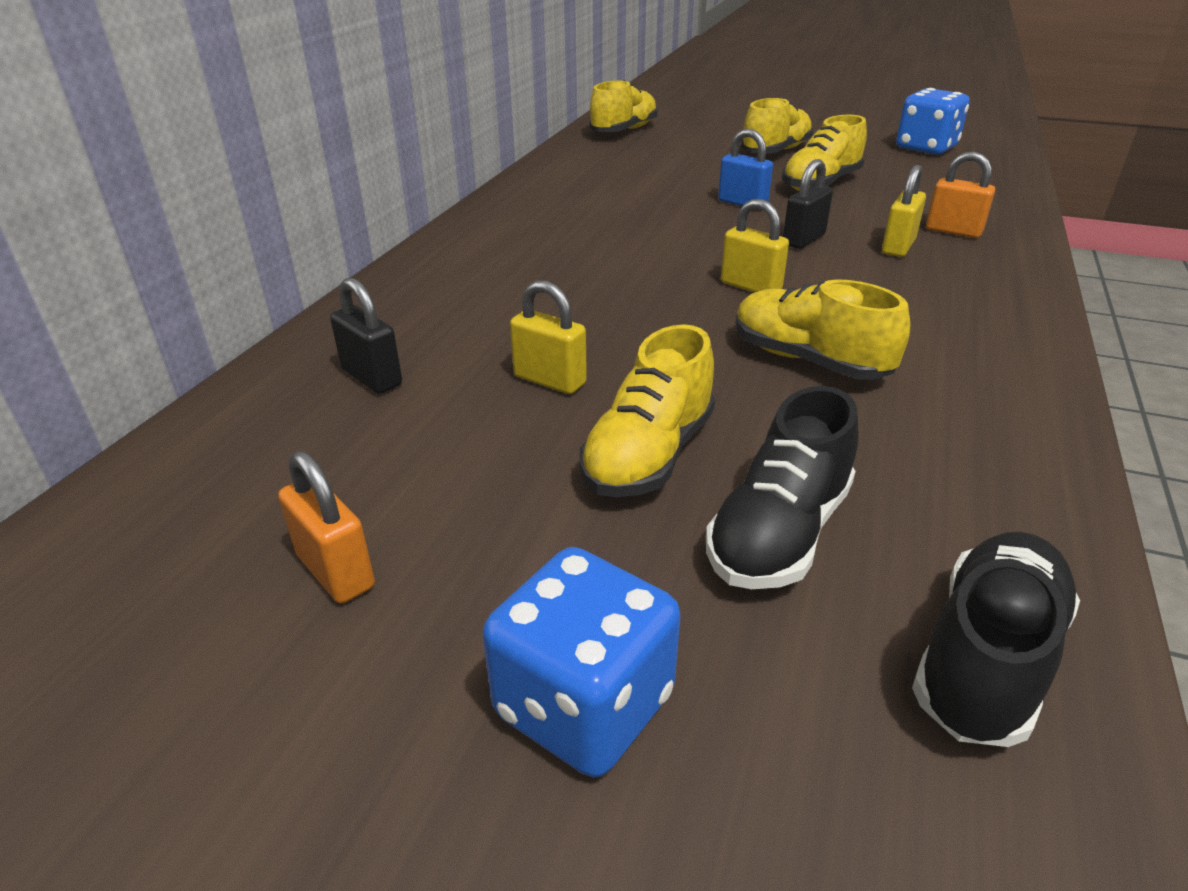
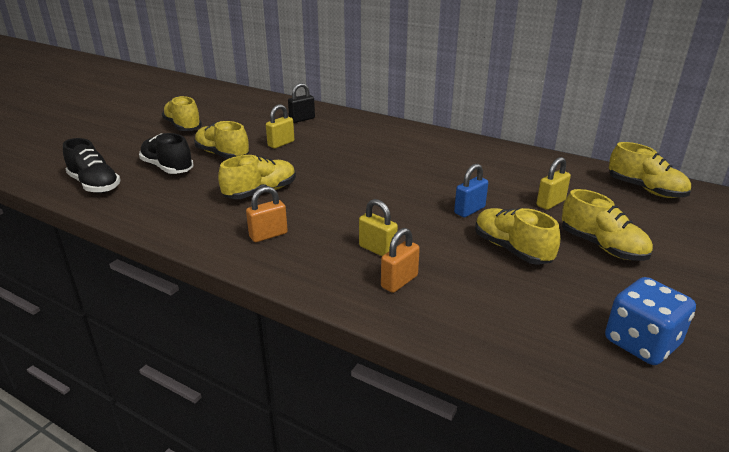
camera: 100 degrees right, 5 degrees down
(336, 571) = (208, 117): orange padlock -> orange padlock (268, 235)
(436, 613) = (183, 127): none -> yellow shoe
(584, 705) = (139, 139): blue dice -> none
(750, 286) = (341, 192): yellow padlock -> yellow padlock (550, 203)
(803, 240) = (399, 219): black padlock -> none

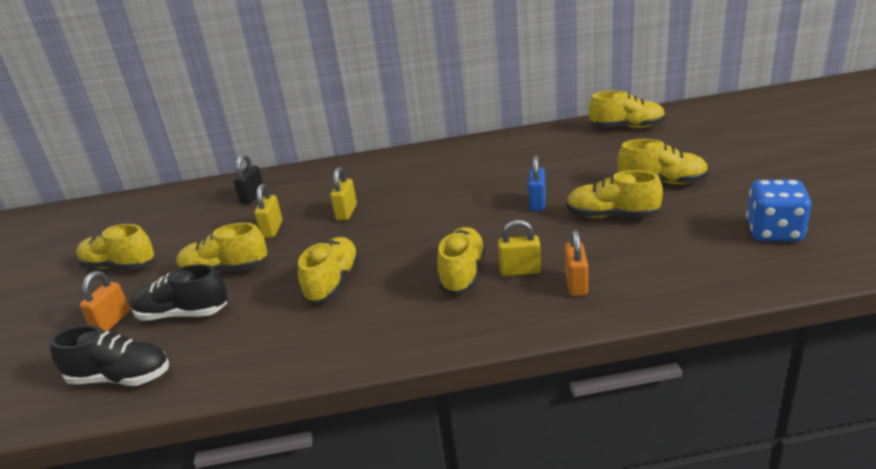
camera: 35 degrees left, 0 degrees up
(268, 235) = (409, 313): orange padlock -> orange padlock (112, 322)
(339, 229) = (462, 273): none -> yellow shoe
(550, 203) = (583, 168): yellow padlock -> yellow padlock (346, 212)

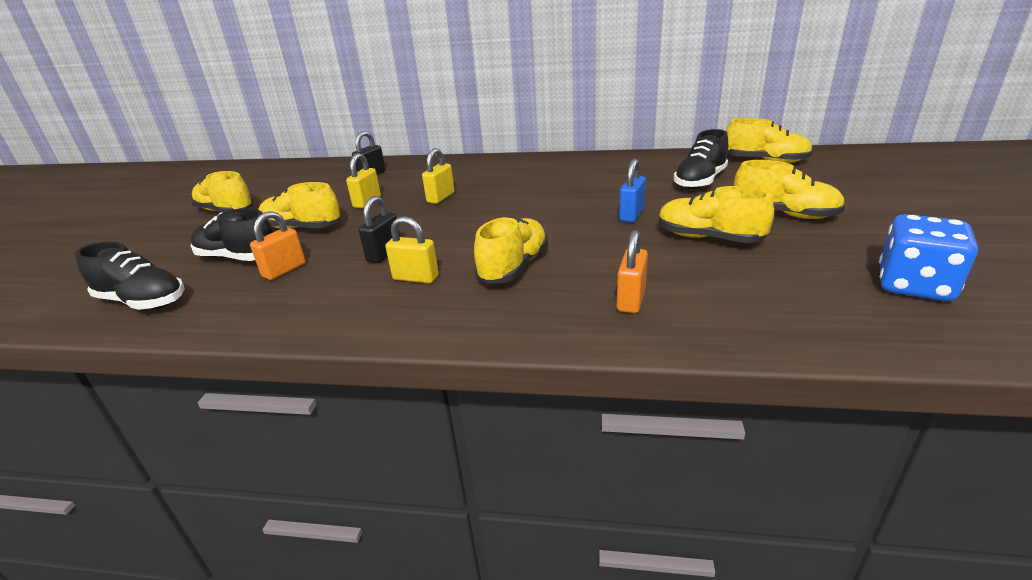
camera: 15 degrees right, 0 degrees up
(112, 322) = (180, 253): orange padlock -> orange padlock (284, 270)
(333, 282) = (384, 254): yellow shoe -> black padlock
(520, 271) = (575, 275): yellow padlock -> yellow padlock (416, 278)
(580, 158) = (700, 181): none -> black shoe

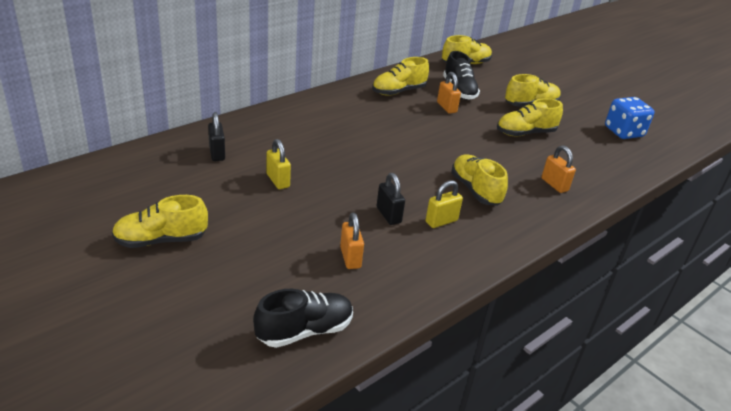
camera: 55 degrees left, 5 degrees up
(238, 258) = (290, 267): black shoe -> none
(302, 228) = (279, 223): yellow shoe -> yellow shoe (398, 91)
(440, 198) = (328, 156): yellow padlock -> none
(631, 215) = (467, 129): blue padlock -> none
(649, 191) = (446, 107): none -> orange padlock

